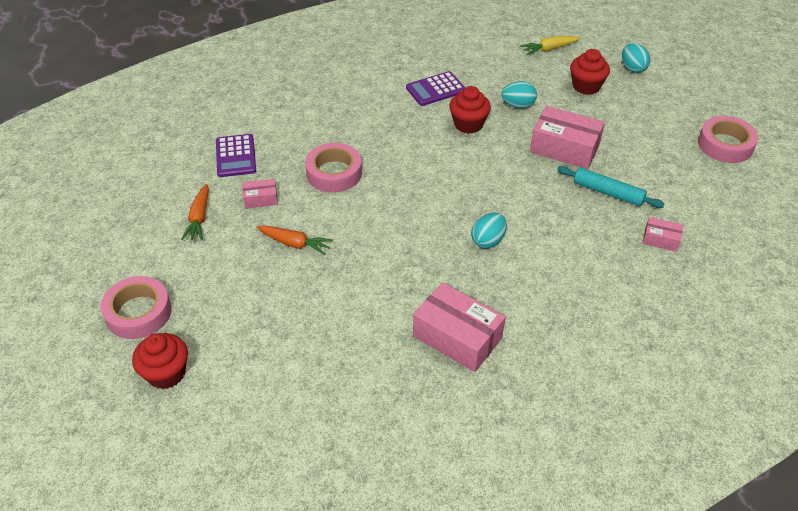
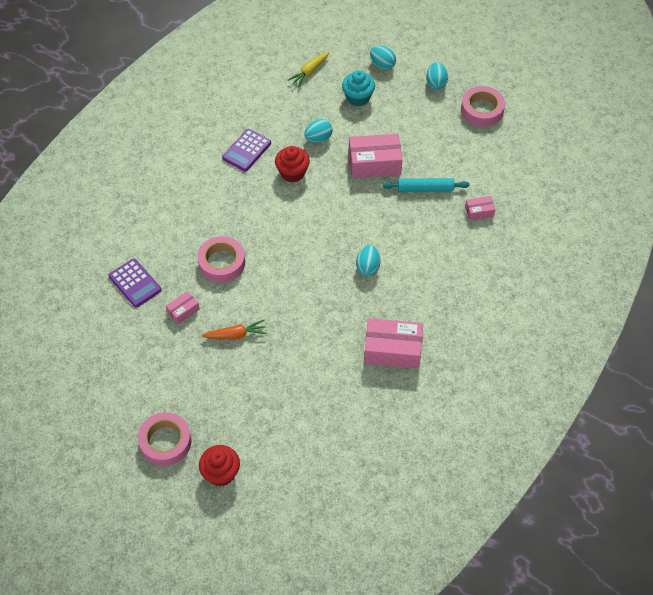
camera: 30 degrees left, 10 degrees up
(199, 218) = (149, 349): orange carrot -> none
(586, 86) = (358, 98): red cupcake -> turquoise cupcake
(684, 103) = (436, 83): none -> turquoise egg

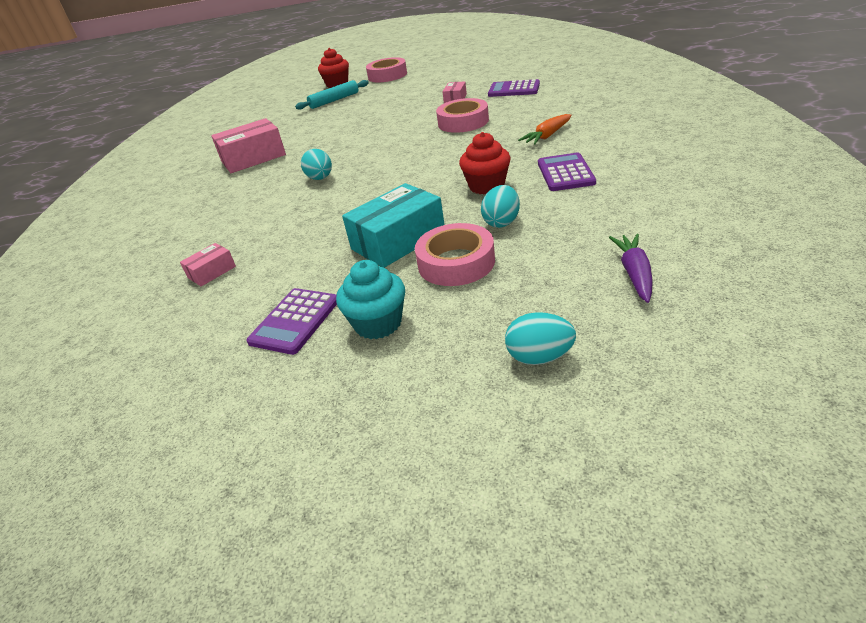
camera: 150 degrees right, 20 degrees down
(236, 335) = (398, 110): orange carrot -> orange carrot (547, 136)
(309, 72) = (634, 273): yellow carrot -> purple carrot
(358, 98) = (513, 288): turquoise cupcake -> turquoise cupcake (378, 323)
(374, 163) = (398, 240): pink box -> turquoise box
(425, 188) = (305, 254): turquoise rolling pin -> turquoise rolling pin (334, 100)
(436, 83) = (405, 389): turquoise egg -> none
(455, 144) = (295, 321): none -> purple calculator
(482, 110) = (277, 396): pink tape -> pink tape (456, 262)

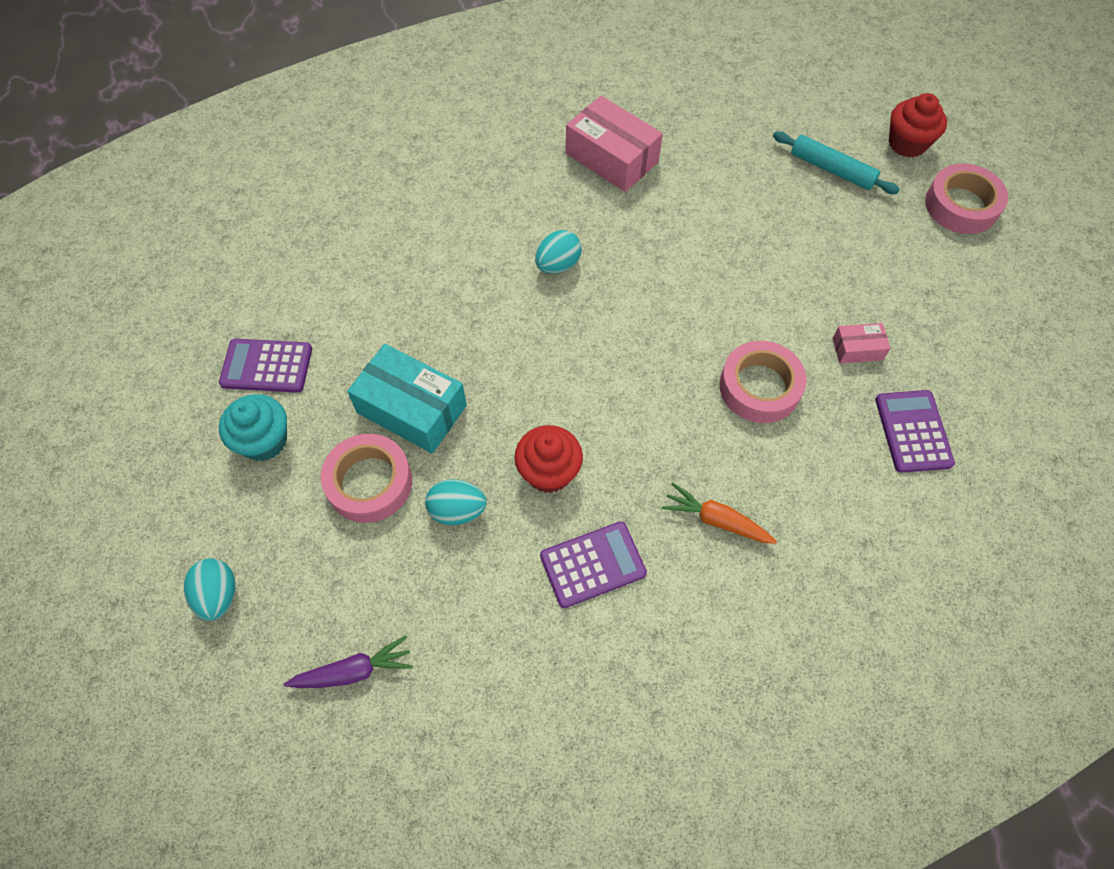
camera: 65 degrees right, 25 degrees up
(212, 272) = (345, 251): pink box -> none

